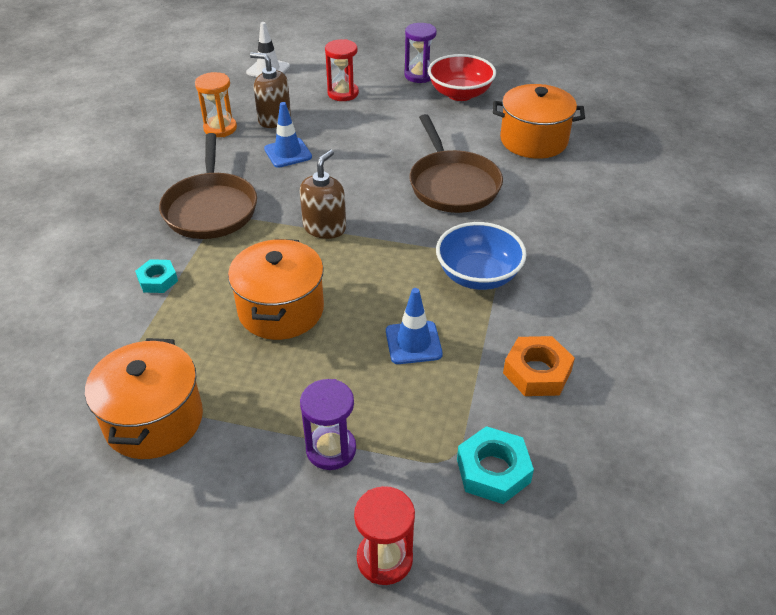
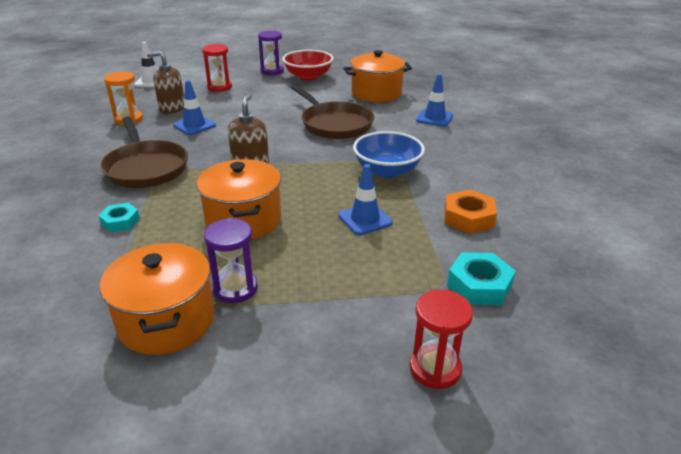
camera: 20 degrees left, 10 degrees down
(331, 449) = (341, 303): purple hourglass -> purple hourglass (235, 288)
(587, 200) = (434, 118): none -> blue traffic cone

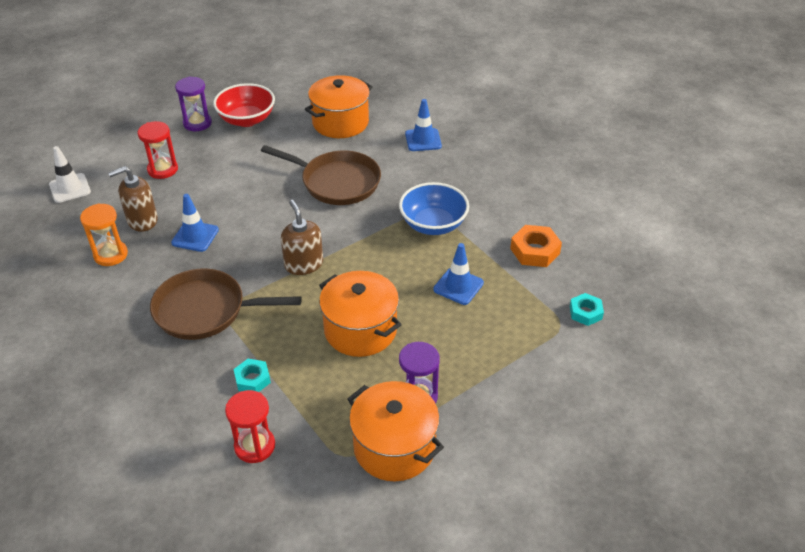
camera: 30 degrees left, 10 degrees up
(146, 167) = (205, 310): brown pan -> brown pan turned 150 degrees clockwise
(435, 369) = (604, 392): red hourglass -> red hourglass (255, 446)
(479, 285) = (585, 312): turquoise nut -> turquoise nut, size x0.66

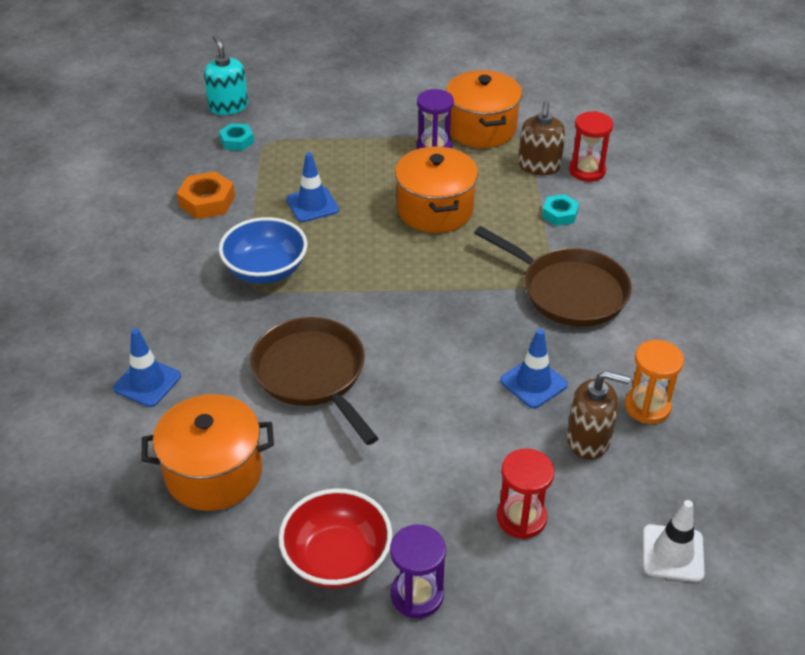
camera: 145 degrees left, 0 degrees up
(303, 264) = (436, 292): brown soap dispenser -> brown soap dispenser (539, 166)
(641, 344) = (228, 106): none -> turquoise soap dispenser

